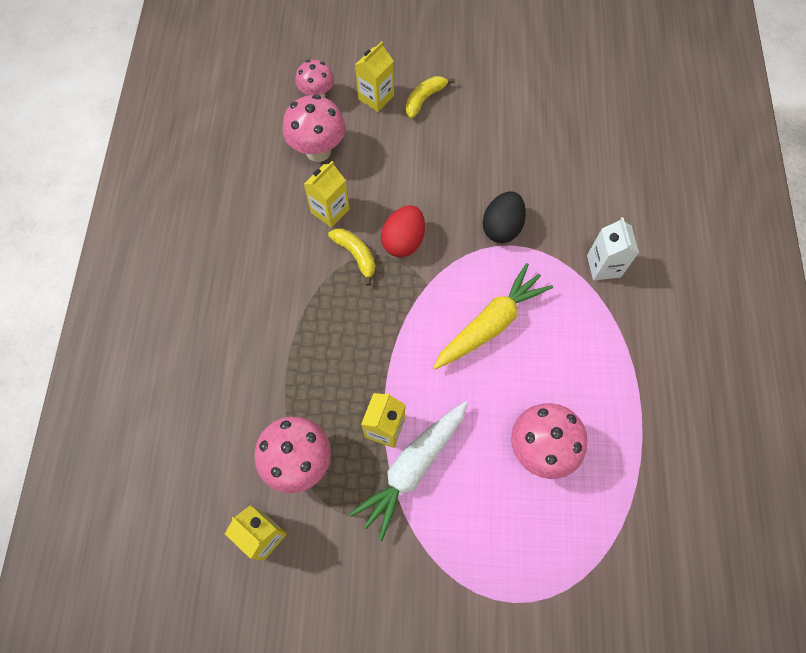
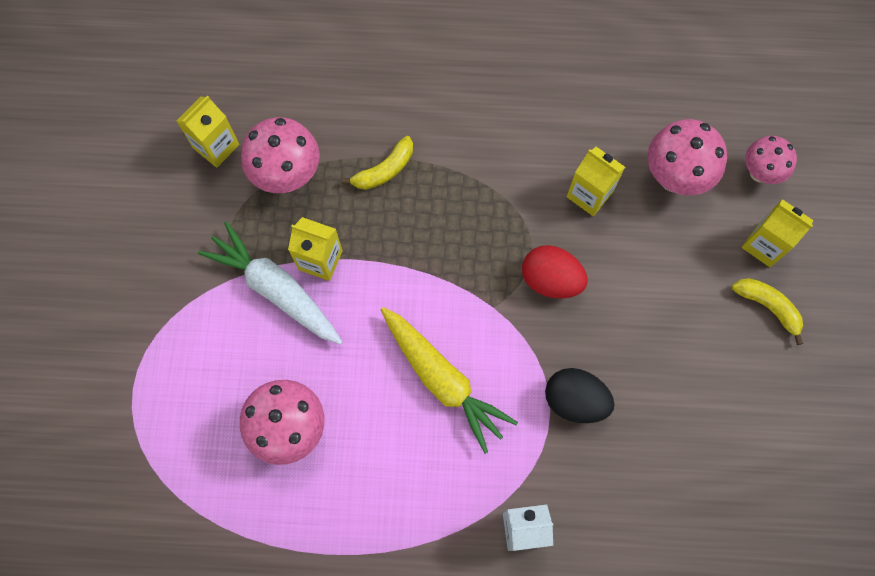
camera: 90 degrees right, 5 degrees up
(356, 255) = (530, 225): yellow banana -> yellow banana (384, 170)

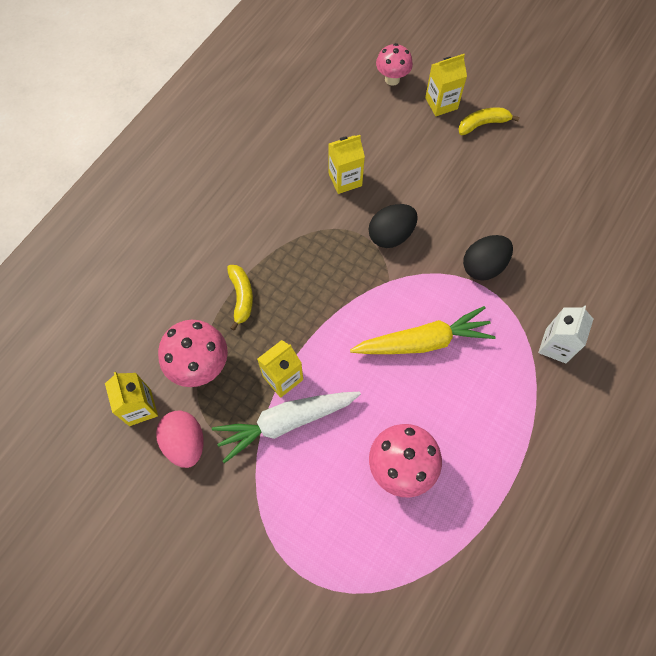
camera: 60 degrees left, 5 degrees down
(204, 208) = (185, 443): none -> pink egg
(551, 280) = (391, 235): red egg -> black egg
(674, 177) = (365, 125): pink mushroom -> none

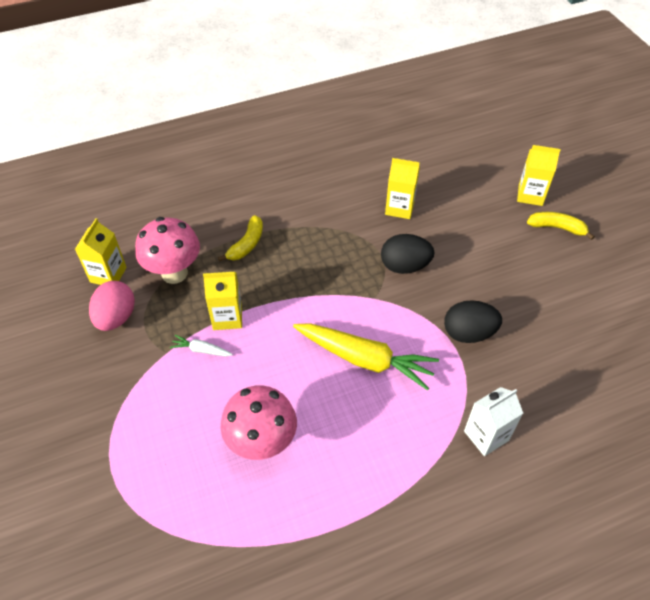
camera: 35 degrees right, 15 degrees down
(286, 422) = (201, 350): white carrot -> white carrot, size x0.43
(392, 79) = (500, 159): pink mushroom -> none

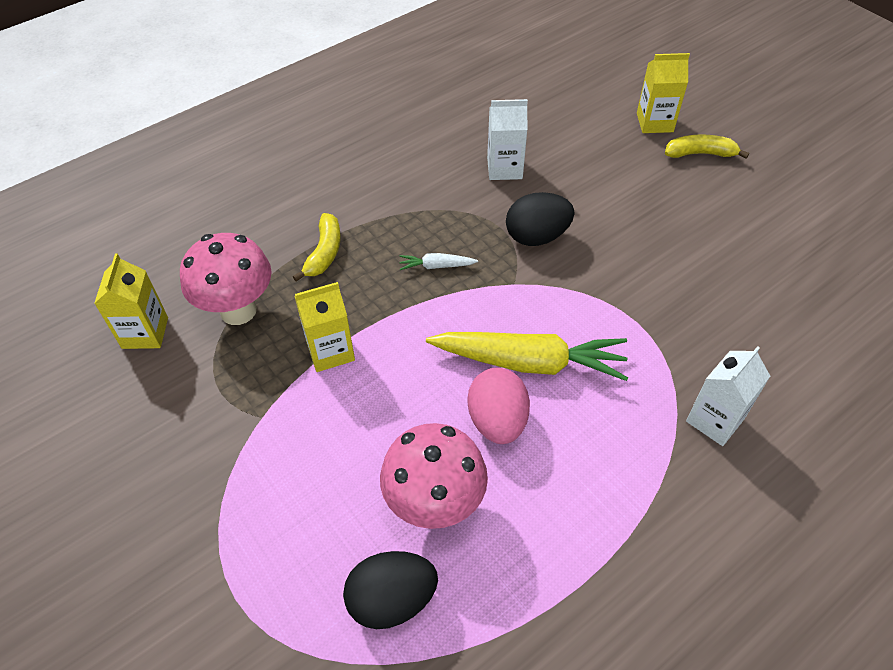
camera: 15 degrees left, 0 degrees up
(116, 317) = (175, 387): pink egg -> pink egg (497, 421)
(201, 350) = (309, 402): white carrot -> white carrot (436, 266)
(399, 208) = (504, 168): yellow carton -> white carton
(468, 333) = (645, 300): black egg -> black egg (392, 600)

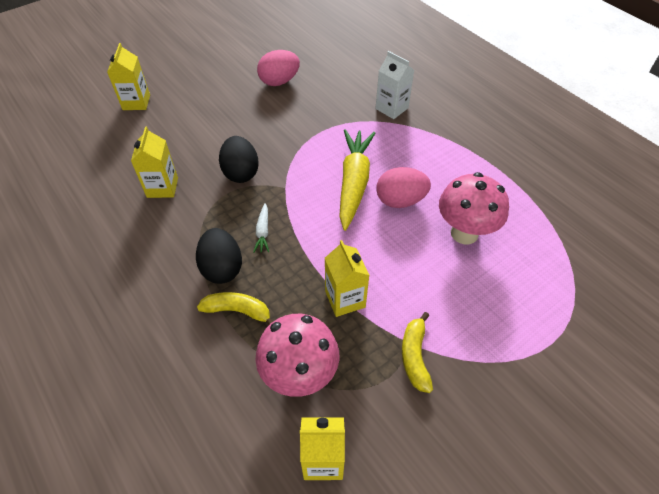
camera: 90 degrees left, 0 degrees up
(392, 600) = (530, 254): black egg -> black egg (222, 268)
(504, 168) = (162, 187): white carton -> yellow carton
(700, 153) = (176, 85): yellow banana -> yellow banana (415, 356)
(744, 264) = (279, 81): none -> pink egg

